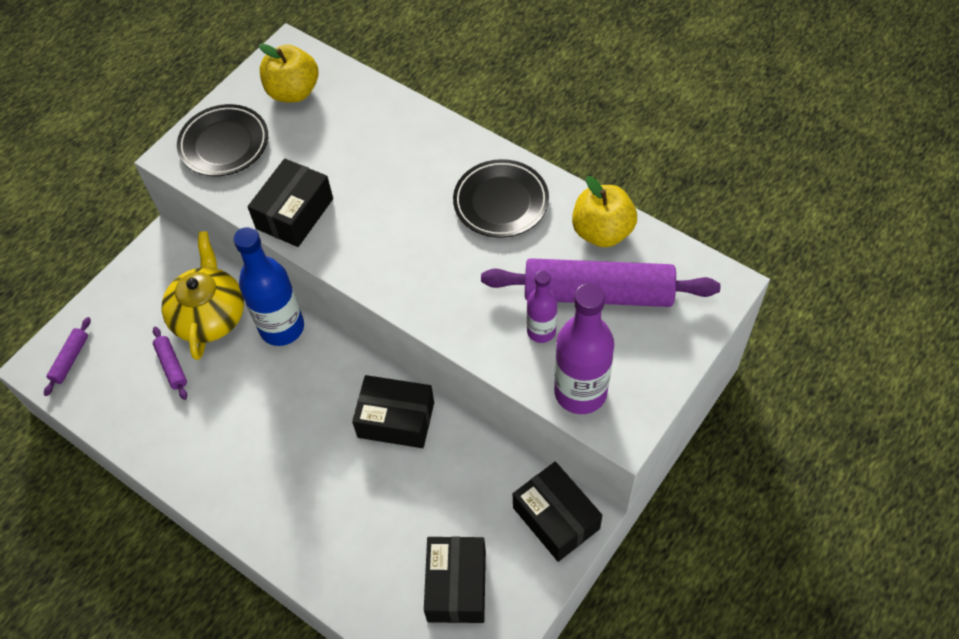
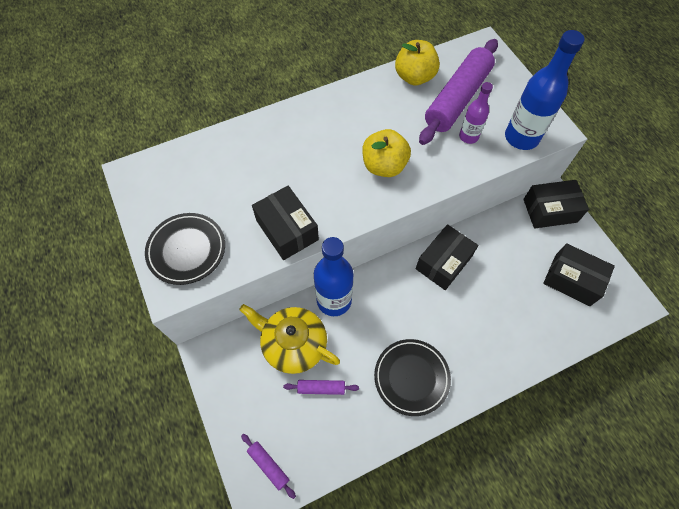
camera: 65 degrees left, 5 degrees up
(293, 92) = (173, 186): yellow apple -> yellow apple (384, 166)
(501, 202) = (359, 113): black plate -> black plate (411, 377)
(580, 392) = (521, 137): purple bottle -> blue bottle

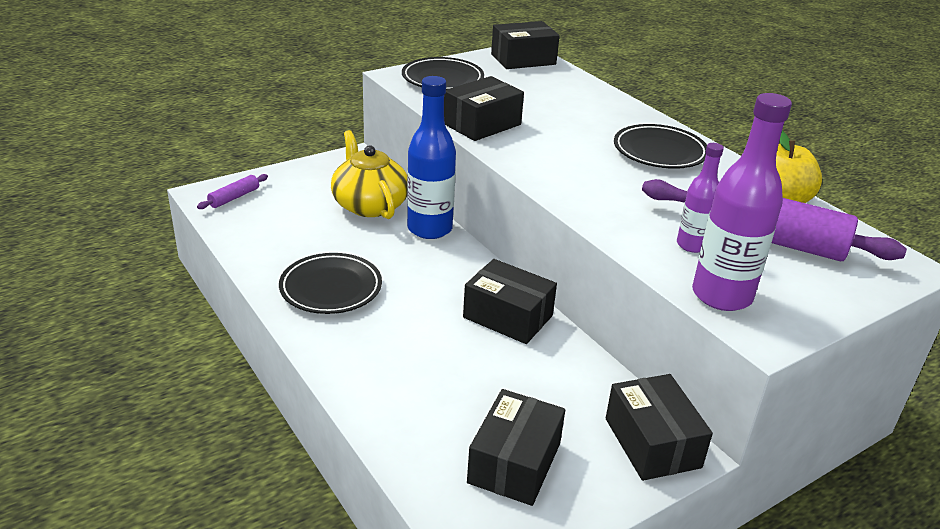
camera: 80 degrees right, 30 degrees down
(152, 176) = (523, 59): none -> black box
(293, 344) = (369, 205): yellow teapot -> yellow teapot turned 45 degrees counterclockwise
(321, 388) = (317, 224): purple rolling pin -> none
(343, 121) = (659, 152): none -> black plate
(384, 166) = (601, 179): yellow apple -> none
(521, 137) = (721, 296): blue bottle -> purple bottle

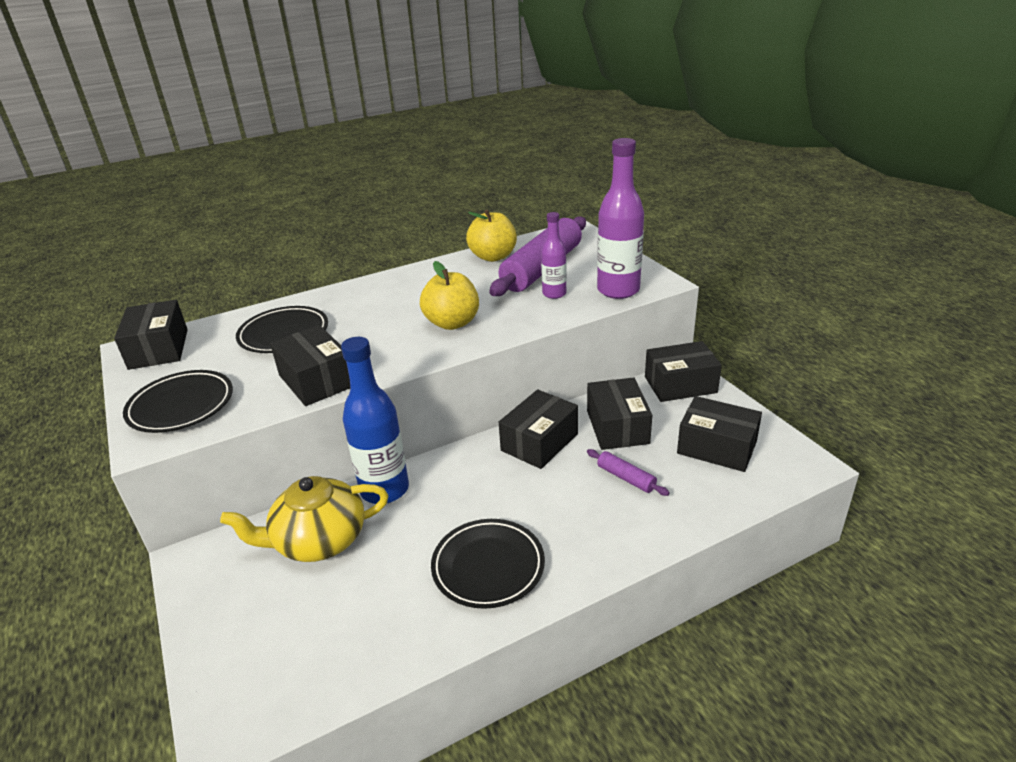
camera: 80 degrees left, 0 degrees up
(234, 197) = (250, 692): purple rolling pin -> purple rolling pin (626, 478)
(544, 376) = (617, 427): none -> black box
(599, 181) = (452, 323): none -> yellow apple
(659, 152) = (405, 292): black plate -> black plate (284, 334)

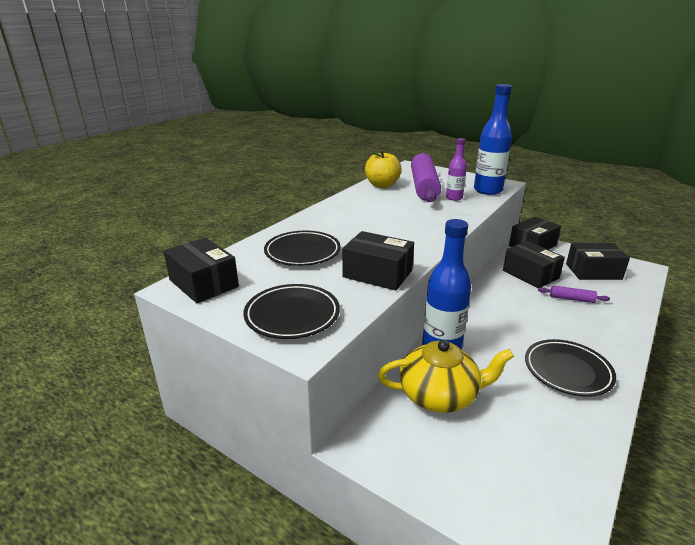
camera: 30 degrees left, 5 degrees down
(319, 540) = (439, 395): yellow teapot -> yellow teapot turned 135 degrees counterclockwise
(452, 323) = (416, 223): yellow apple -> none
(539, 442) = (499, 293): black box -> none
(618, 290) = (487, 190): purple bottle -> blue bottle

